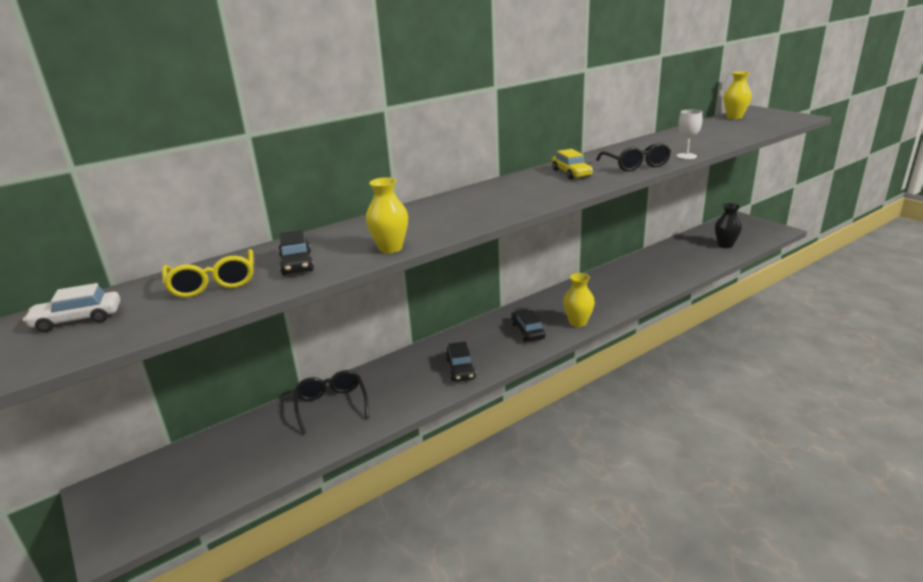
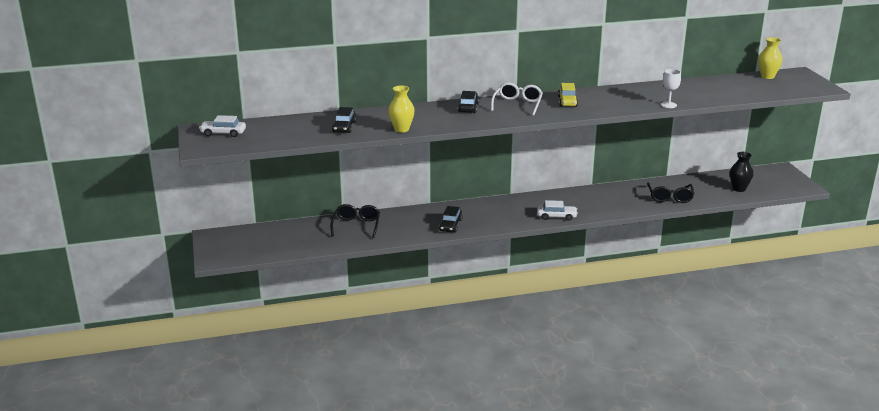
camera: 20 degrees right, 0 degrees up
(213, 283) = (295, 129): yellow glasses -> none
(516, 187) = (517, 104): none -> white glasses
(528, 331) = (515, 213): black car -> black car (468, 107)
(578, 322) = (556, 216): yellow vase -> white car
(636, 165) = (621, 105): black glasses -> black glasses (670, 197)

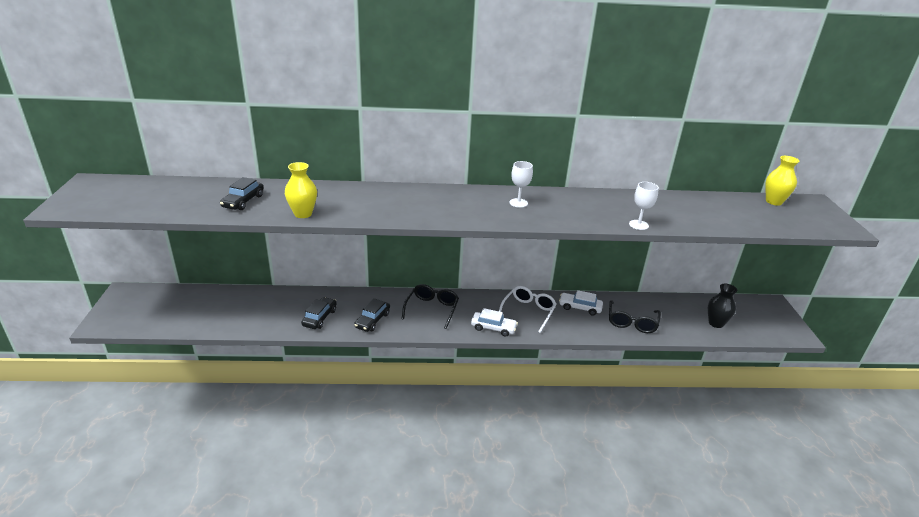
camera: 10 degrees right, 5 degrees up
(223, 133) = (109, 190): white car -> white car (580, 307)
(356, 225) = (275, 304): black glasses -> black glasses (432, 309)
(468, 107) = (400, 195): black car -> black car (320, 318)
(517, 104) = (458, 199): white glasses -> white glasses (528, 311)
(567, 101) = (518, 203): yellow car -> white goblet

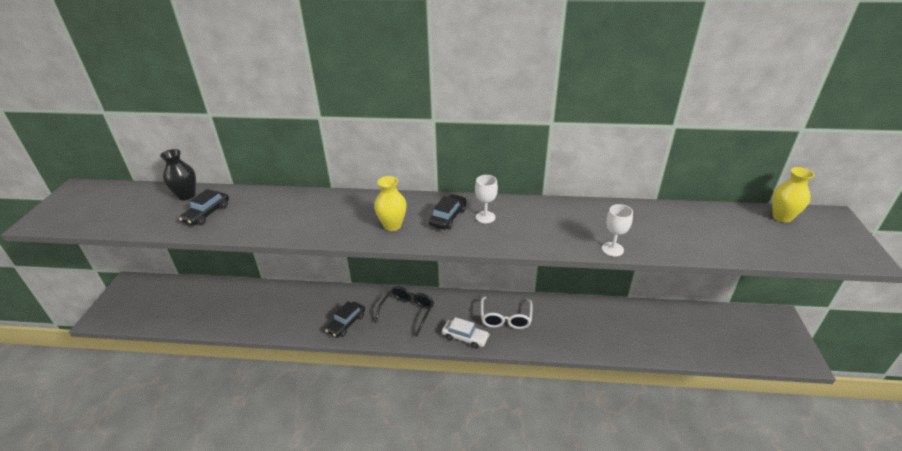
camera: 10 degrees right, 5 degrees up
(303, 214) = (259, 230): yellow vase -> yellow vase (392, 225)
(320, 318) = (296, 318): black car -> black car (448, 217)
(528, 311) = (505, 318): white glasses -> white glasses turned 150 degrees clockwise
(580, 307) = (561, 315): white car -> none
(632, 322) = (614, 336): black glasses -> none
(716, 323) = (709, 341): black vase -> black vase (186, 195)

